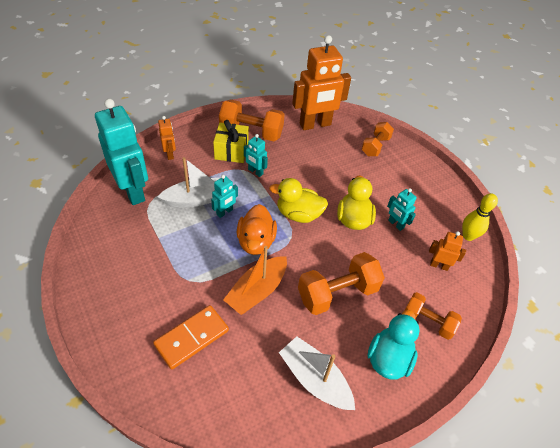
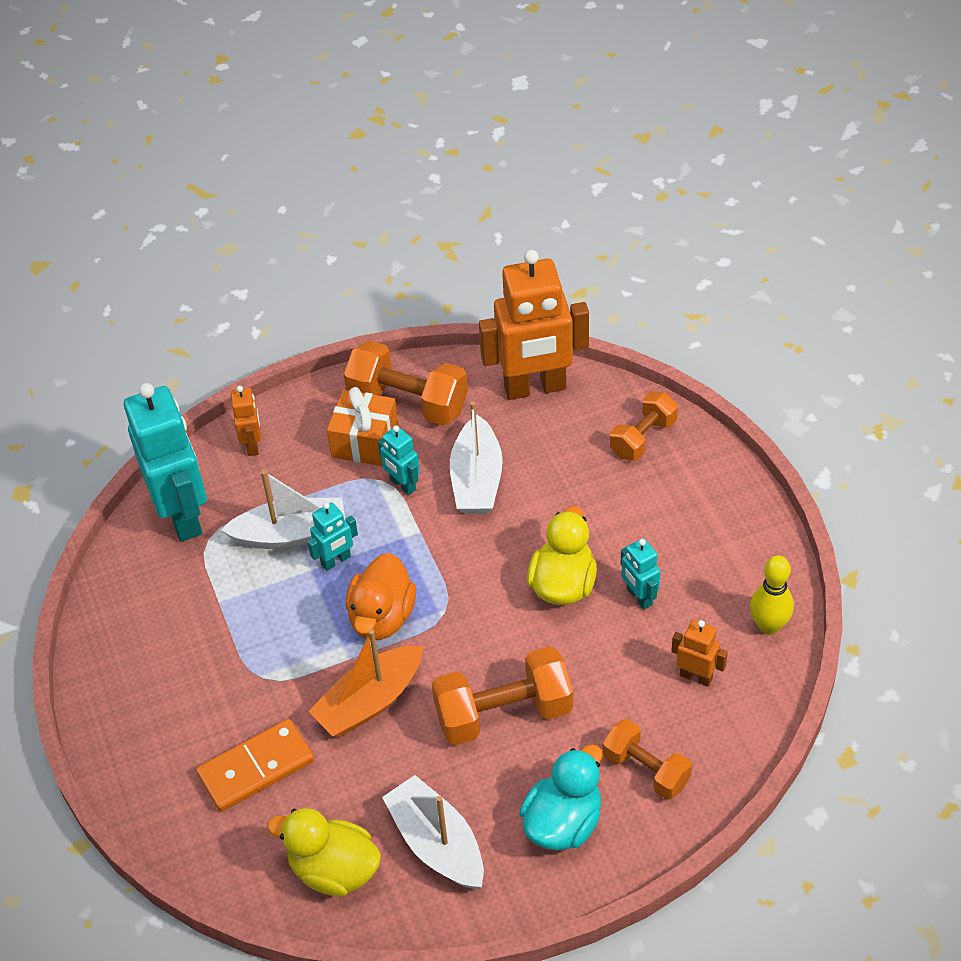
camera: 15 degrees right, 0 degrees up
(231, 151) = (365, 442): yellow gift -> orange gift
(295, 168) = (476, 480): none -> white boat
(298, 214) = (465, 570): yellow duck -> yellow duck (334, 870)

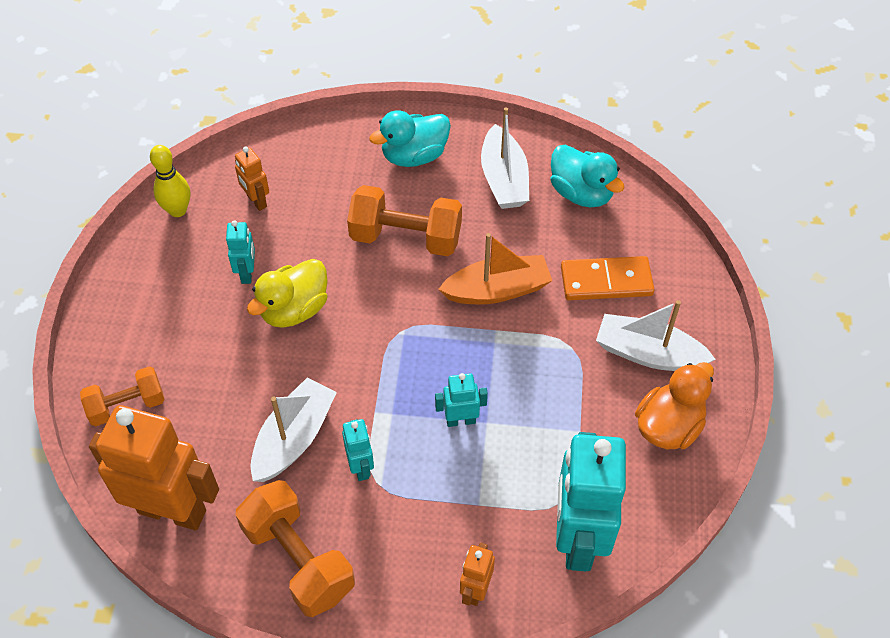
camera: 155 degrees left, 5 degrees up
(291, 534) = (486, 466): white boat -> white boat (648, 353)
(334, 870) = (581, 193): yellow duck -> turquoise duck
(365, 442) = (366, 534): orange gift -> none
(382, 617) = (451, 351): orange duck -> orange duck (668, 426)
(646, 770) = (338, 161): orange dumbbell -> none

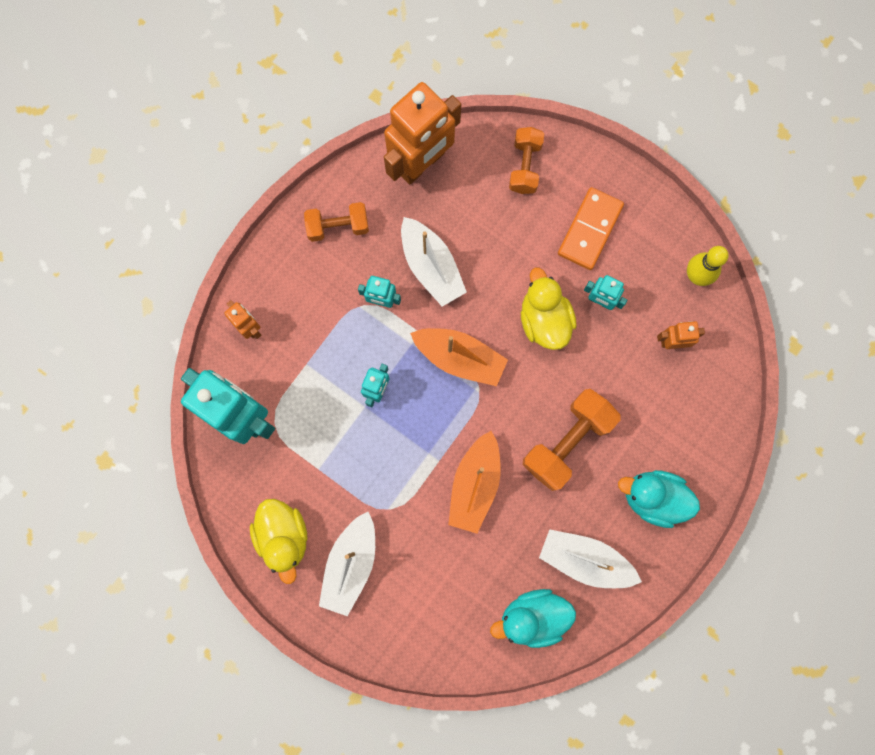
camera: 120 degrees right, 25 degrees up
(298, 560) = (338, 226): orange dumbbell -> orange dumbbell, size x0.64
(379, 363) = (460, 358): none -> orange boat
(414, 156) = (653, 498): turquoise duck -> turquoise duck turned 75 degrees counterclockwise
(606, 281) = (434, 577): orange domino -> orange domino (590, 230)
(648, 353) = (350, 564): white boat -> white boat turned 150 degrees clockwise
(668, 426) = (283, 536): orange duck -> yellow duck

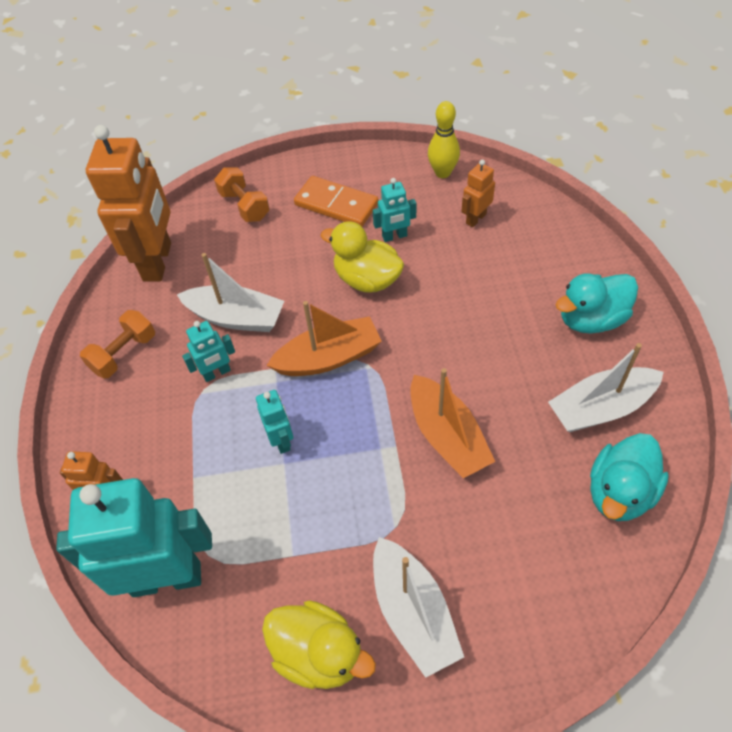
camera: 40 degrees left, 25 degrees down
(567, 442) = (482, 340): orange dumbbell -> none
(590, 230) = (336, 204): orange domino -> orange domino turned 45 degrees counterclockwise

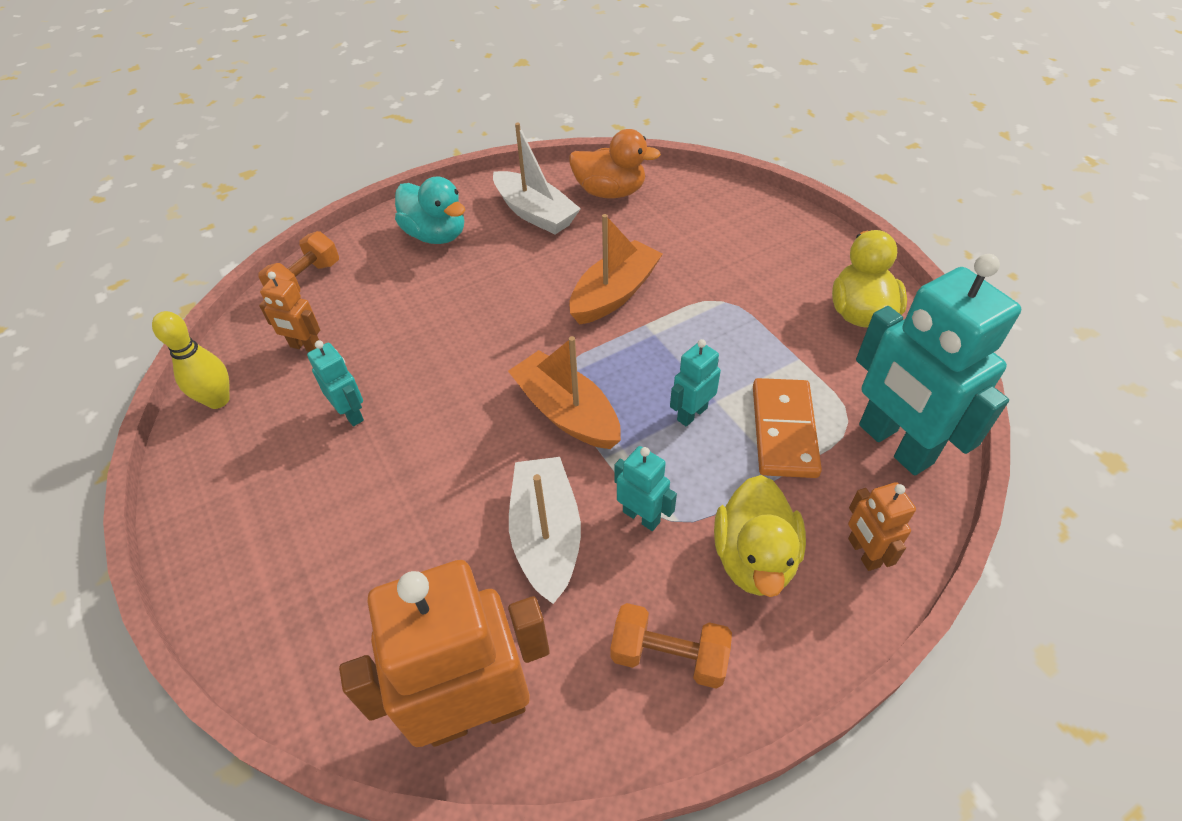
camera: 115 degrees left, 5 degrees down
(244, 206) = (316, 631): orange dumbbell -> orange dumbbell (306, 281)
(336, 204) = (296, 500): orange domino -> orange domino (783, 430)
(367, 279) = (434, 417): yellow duck -> yellow duck (754, 558)
(413, 612) = (785, 271): white boat -> none
(619, 492) = (610, 192): turquoise duck -> orange duck

